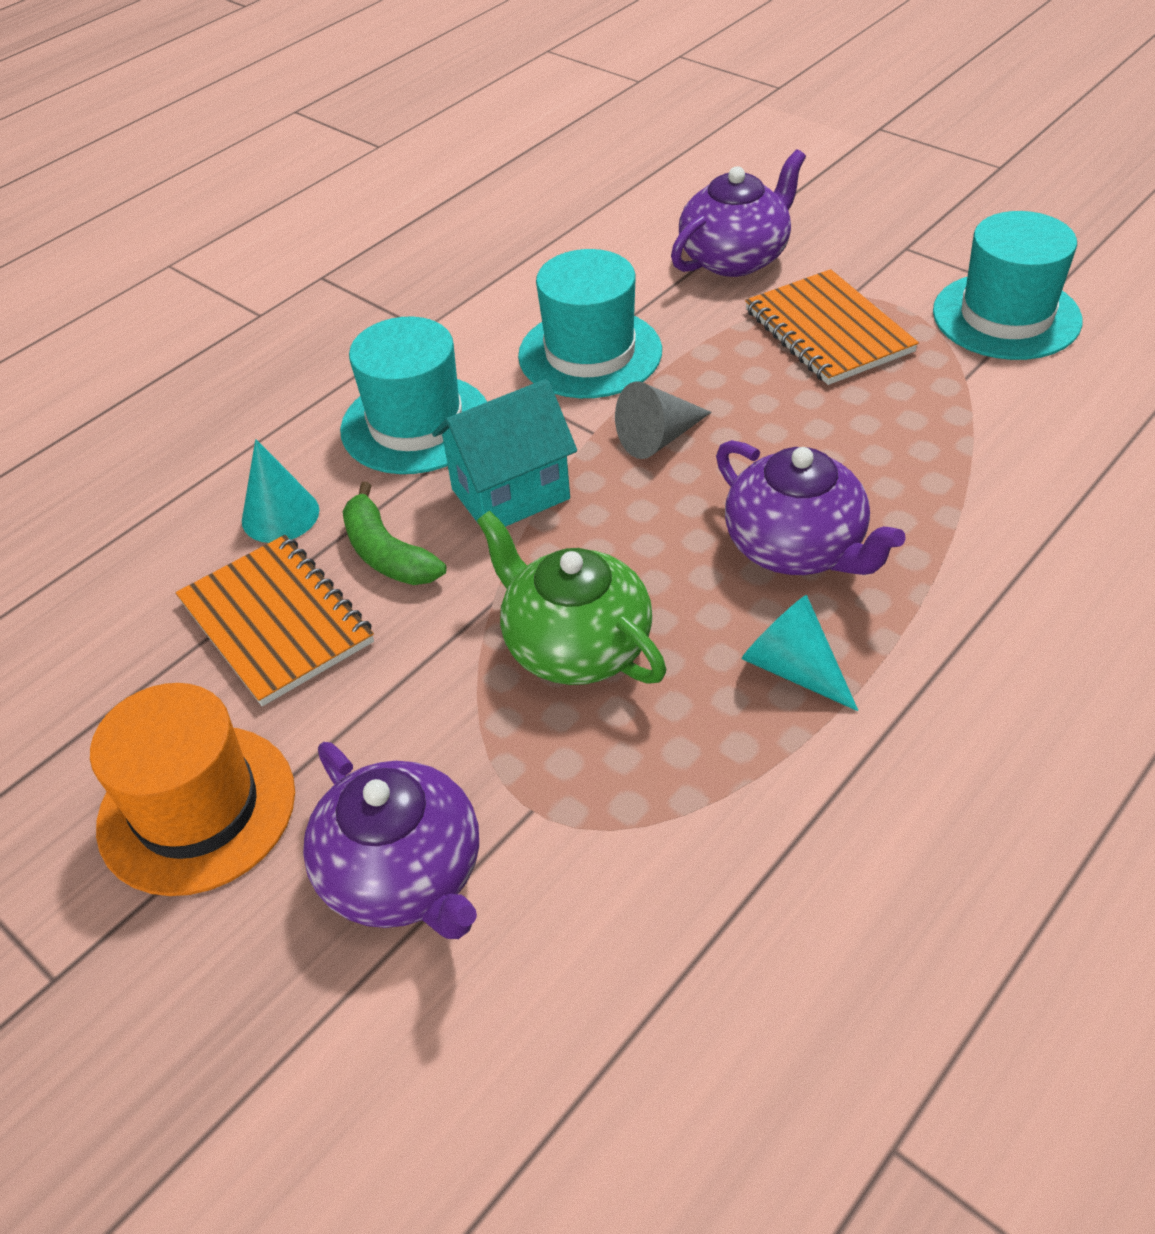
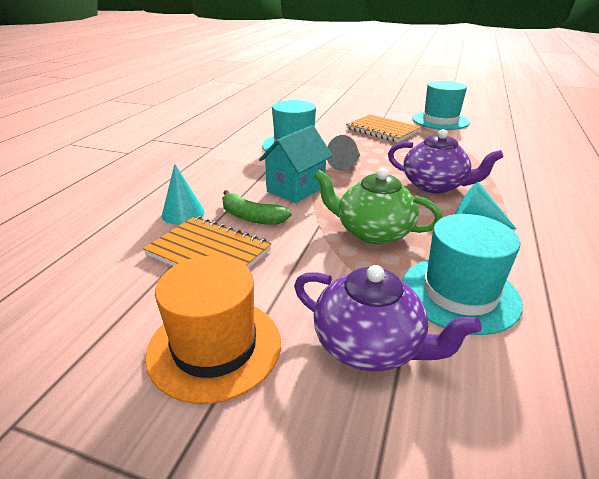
camera: 25 degrees left, 15 degrees down
(416, 424) = (232, 174): turquoise hat -> turquoise hat (459, 293)
(735, 258) = (329, 117): purple teapot -> none

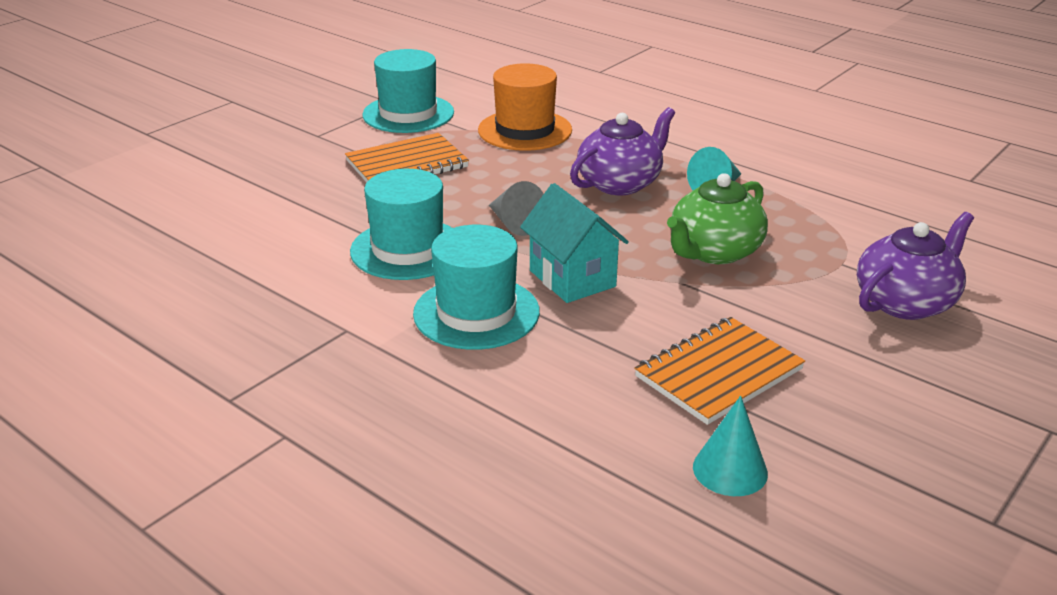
camera: 70 degrees left, 0 degrees up
(183, 213) = (598, 385): turquoise cone -> turquoise cone (730, 470)
(214, 347) = (897, 388): orange hat -> orange hat (525, 130)
(251, 217) = (639, 328): green banana -> none
(459, 293) = (841, 238): turquoise hat -> turquoise hat (476, 313)

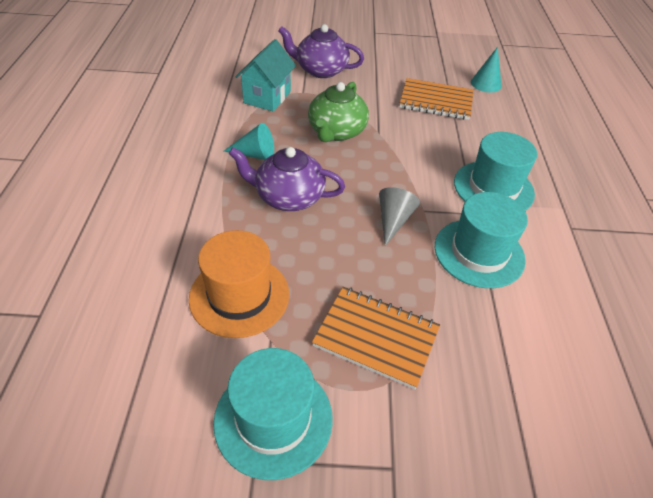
camera: 130 degrees left, 15 degrees up
(572, 278) = (421, 169): turquoise house -> turquoise house (267, 97)
(714, 252) = (336, 132): green teapot -> green teapot turned 105 degrees clockwise

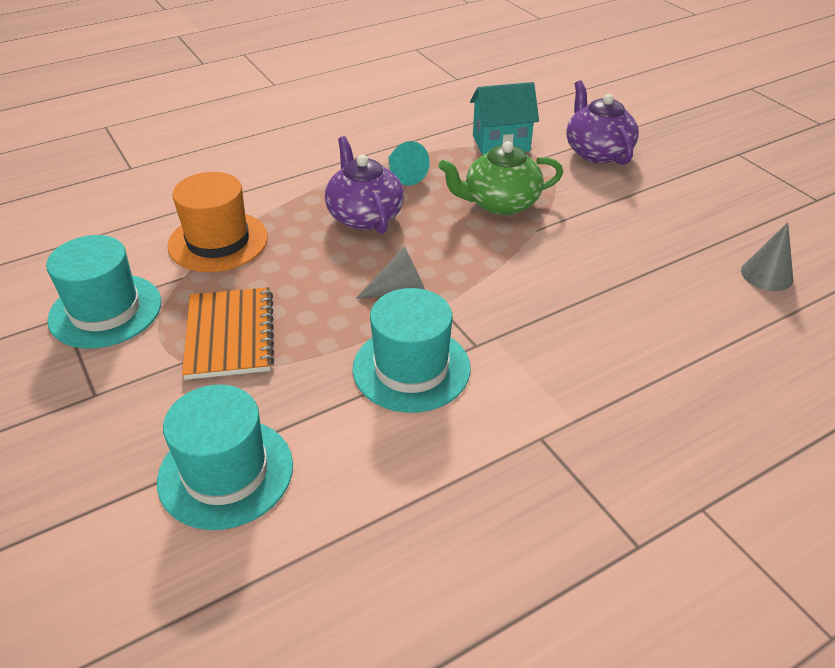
camera: 60 degrees right, 5 degrees down
(436, 101) = (659, 248): orange notebook -> none
(486, 84) = (767, 275): turquoise cone -> grey cone
(493, 188) = (541, 347): turquoise hat -> turquoise hat (226, 472)

